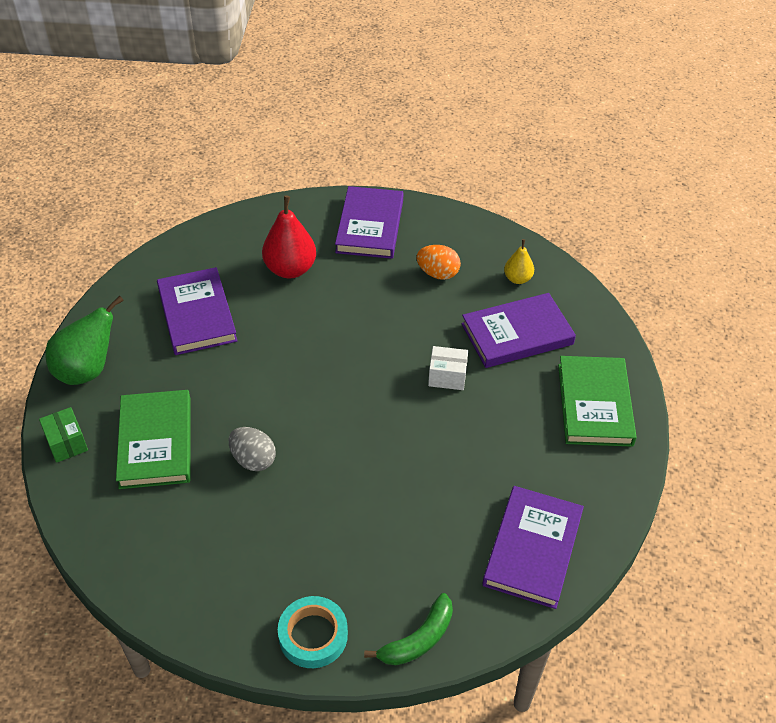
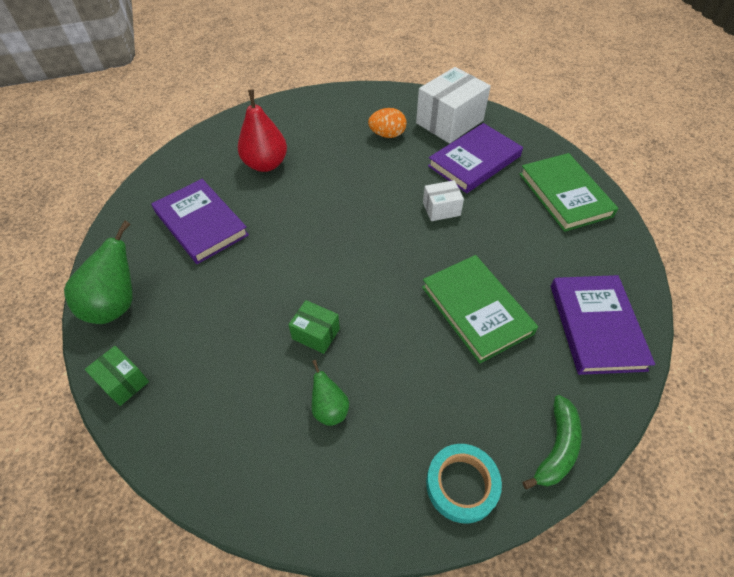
camera: 20 degrees left, 5 degrees up
(156, 442) = (215, 349): green book -> green book (476, 310)
(231, 530) = (329, 409): none -> green pear
(253, 460) = (316, 334): grey egg -> green box
(370, 226) = (314, 115): purple book -> none
(517, 279) = (449, 122): yellow pear -> white box

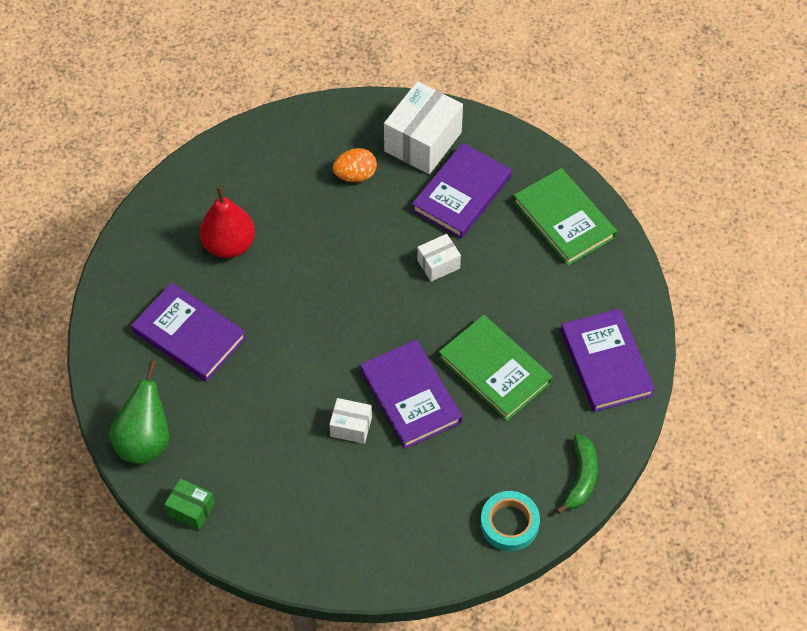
camera: 15 degrees left, 5 degrees up
(316, 334) = (351, 426): green box -> white box
(329, 409) = (385, 490): green pear -> none
(385, 317) = (411, 396): none -> purple book

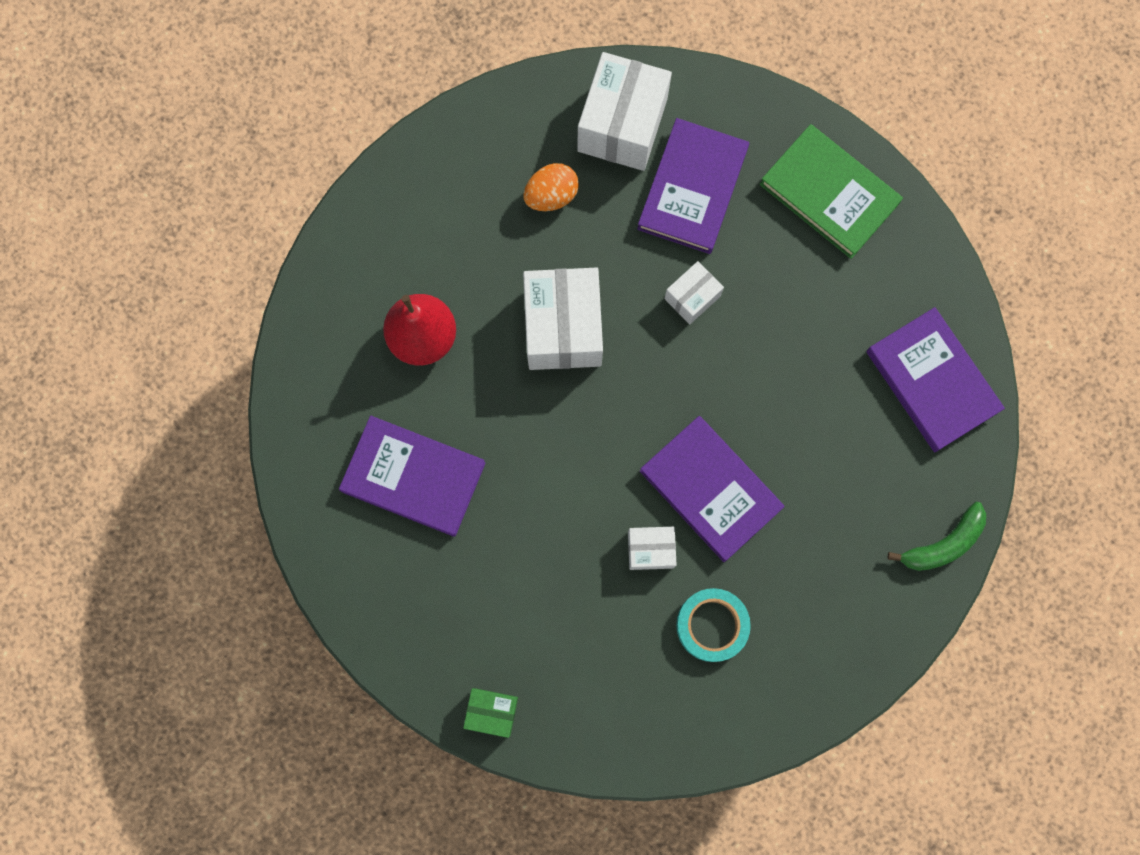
camera: 15 degrees left, 20 degrees up
(145, 441) = (406, 636): green pear -> none
(335, 262) = (563, 328): none -> white box
(494, 370) = (801, 427): green book -> none
(509, 523) = (875, 627): turquoise tape -> turquoise tape (712, 625)
(581, 478) = (943, 544): green banana -> green banana turned 60 degrees clockwise

